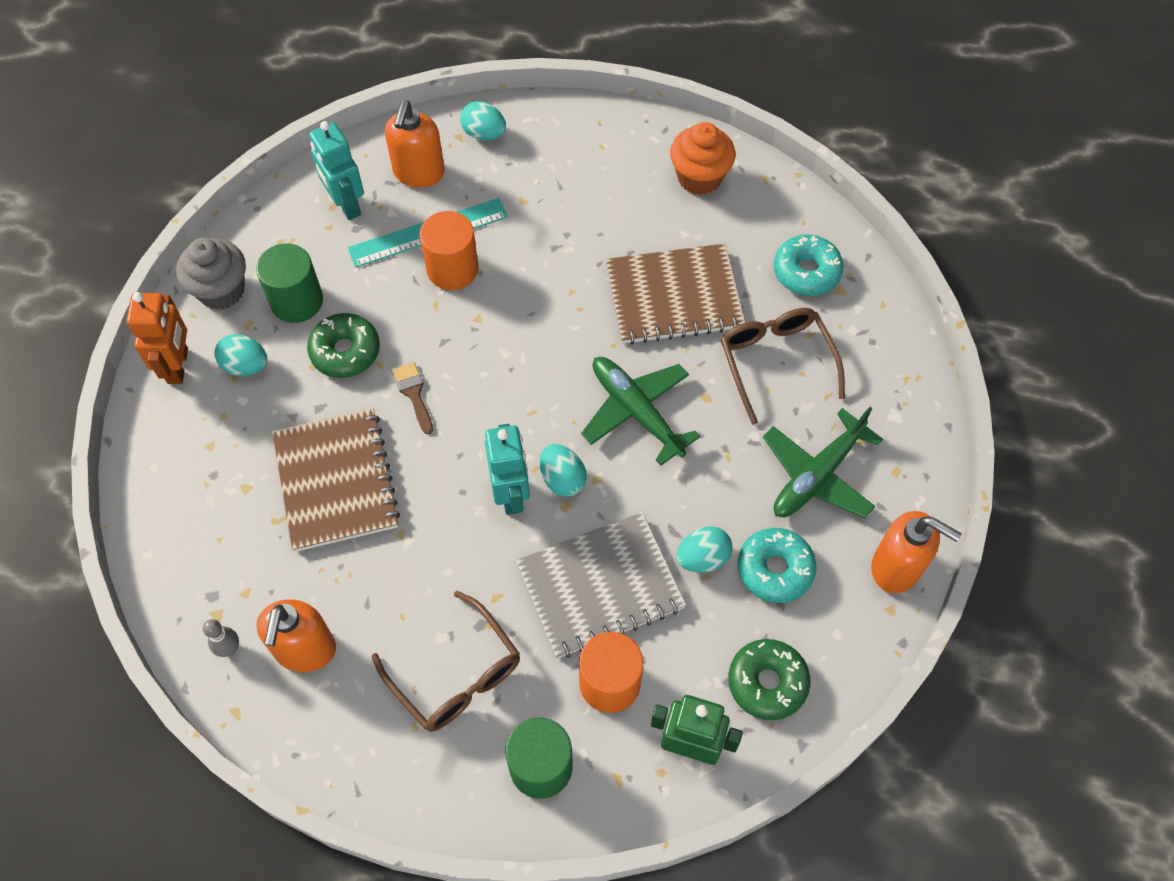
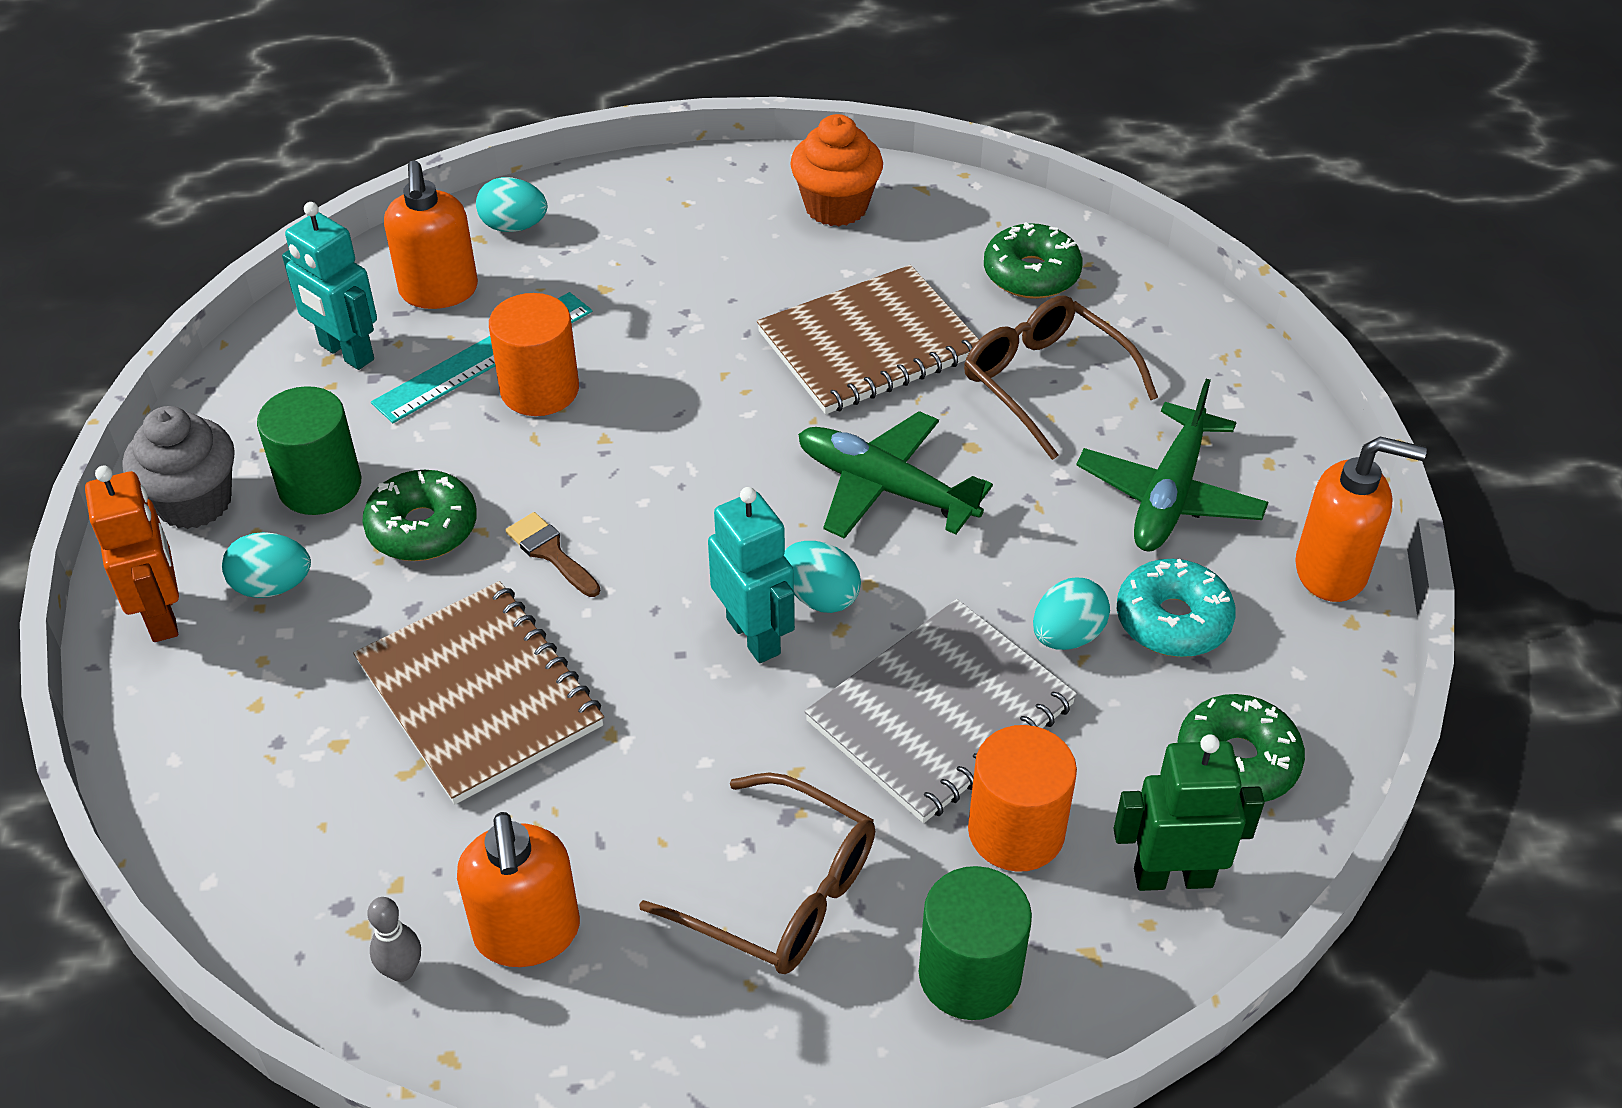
camera: 20 degrees left, 15 degrees down
(806, 272) = (1031, 274): turquoise donut -> green donut

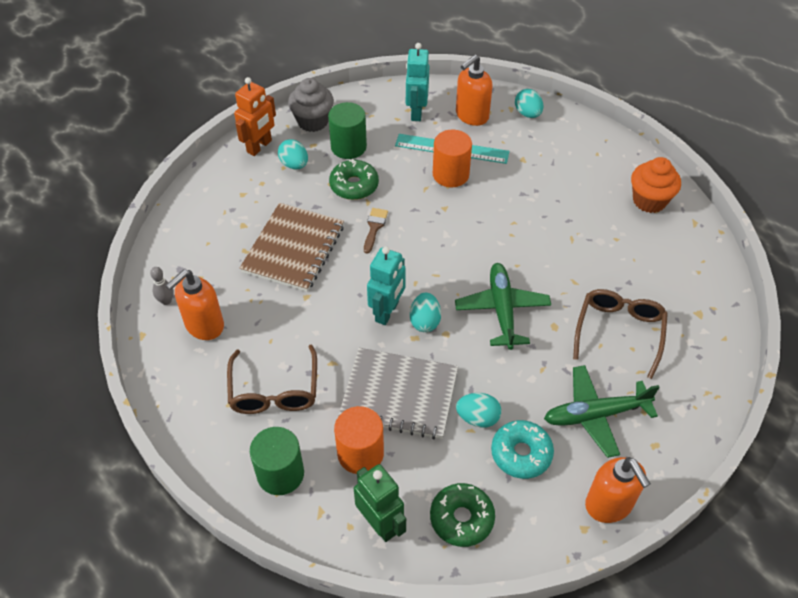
camera: 55 degrees right, 5 degrees up
(869, 344) = (578, 258): brown notebook -> none
(1031, 274) = (682, 290): green donut -> none

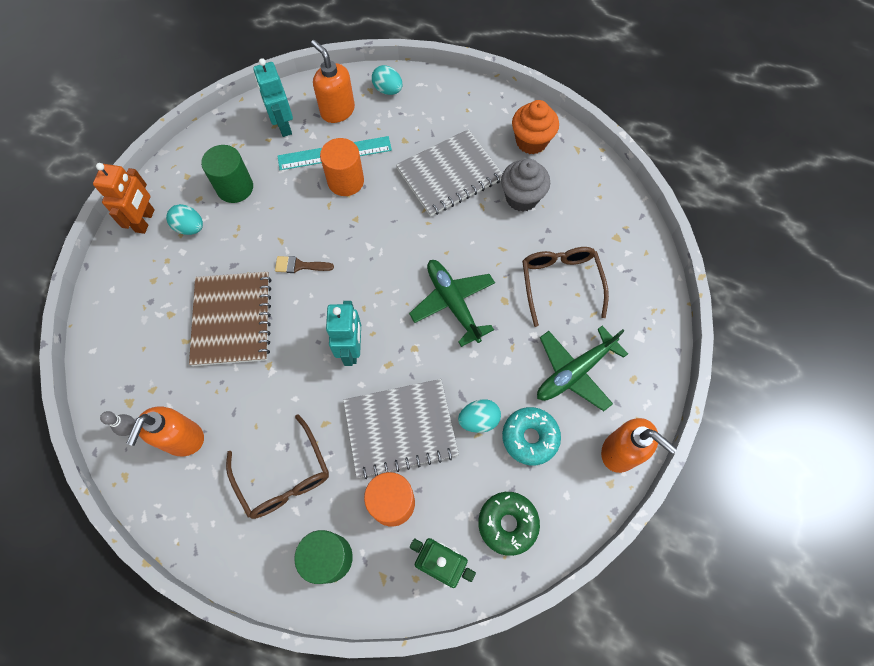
camera: 25 degrees left, 15 degrees up
(313, 121) = (186, 172): grey cupcake -> grey cupcake (521, 198)
(354, 185) = (260, 228): green donut -> none
(374, 227) = (300, 265): brown brush -> brown brush turned 75 degrees counterclockwise
(425, 321) = (390, 344): turquoise egg -> none
(471, 116) = (337, 111): orange soap dispenser -> orange soap dispenser turned 120 degrees clockwise
(553, 202) = (449, 174): none -> grey notebook

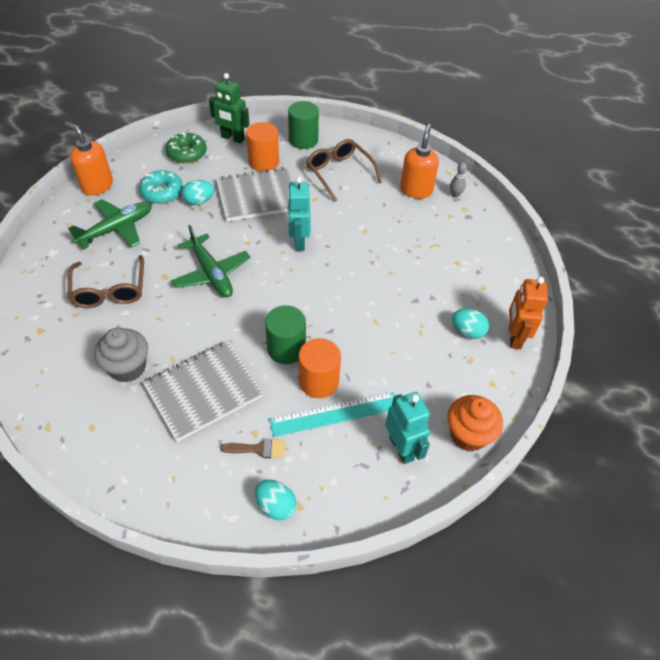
camera: 175 degrees right, 15 degrees down
(232, 319) = (402, 259): brown notebook -> none
(235, 188) = (436, 372): green cylinder -> green cylinder (286, 348)
(300, 265) = (353, 300): brown brush -> brown brush (258, 449)
(337, 111) = (339, 471): orange soap dispenser -> none
(531, 141) = (101, 435): orange cupcake -> orange cupcake (468, 435)

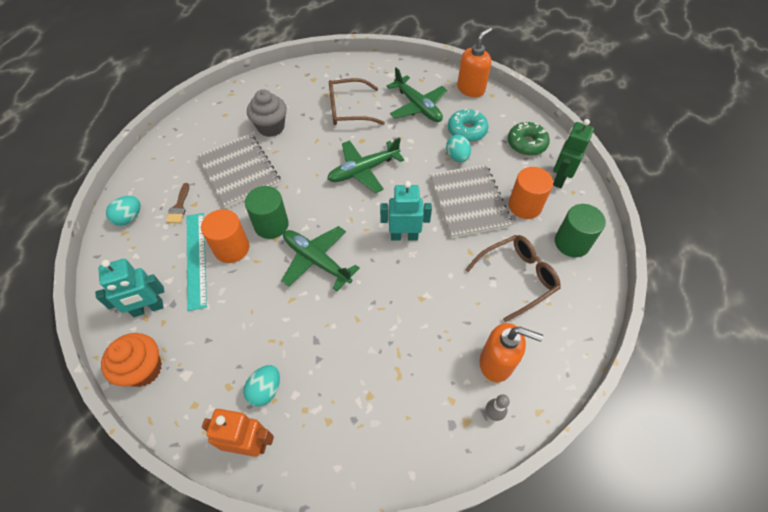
camera: 95 degrees right, 5 degrees up
(330, 305) = (316, 261): none -> green plane

